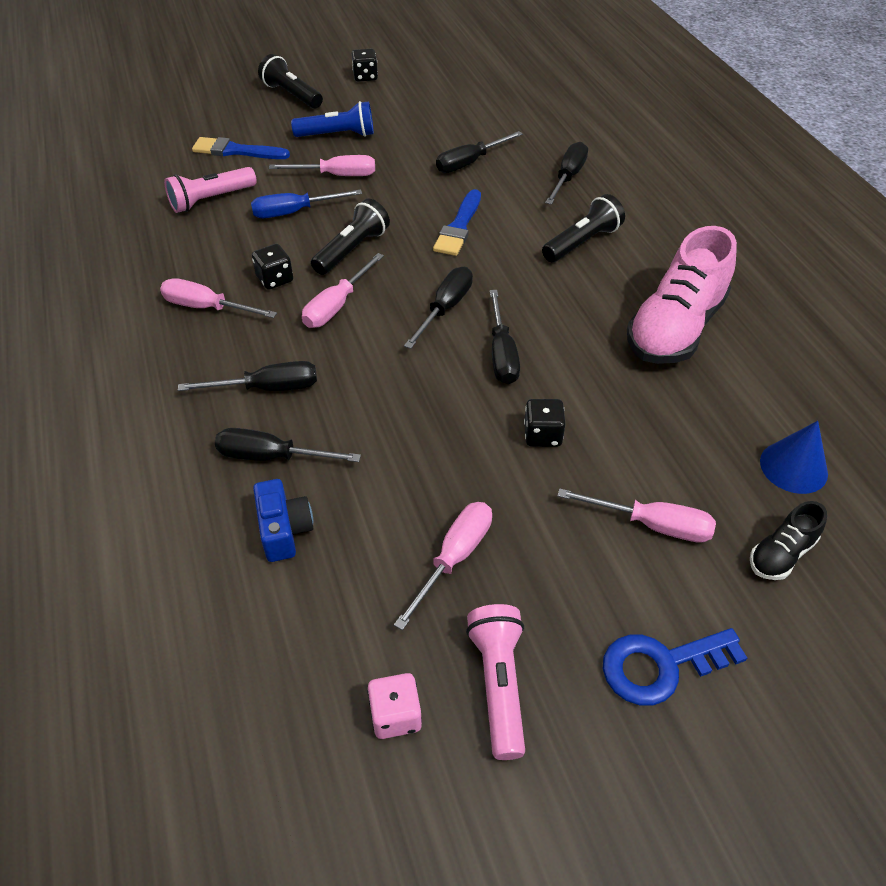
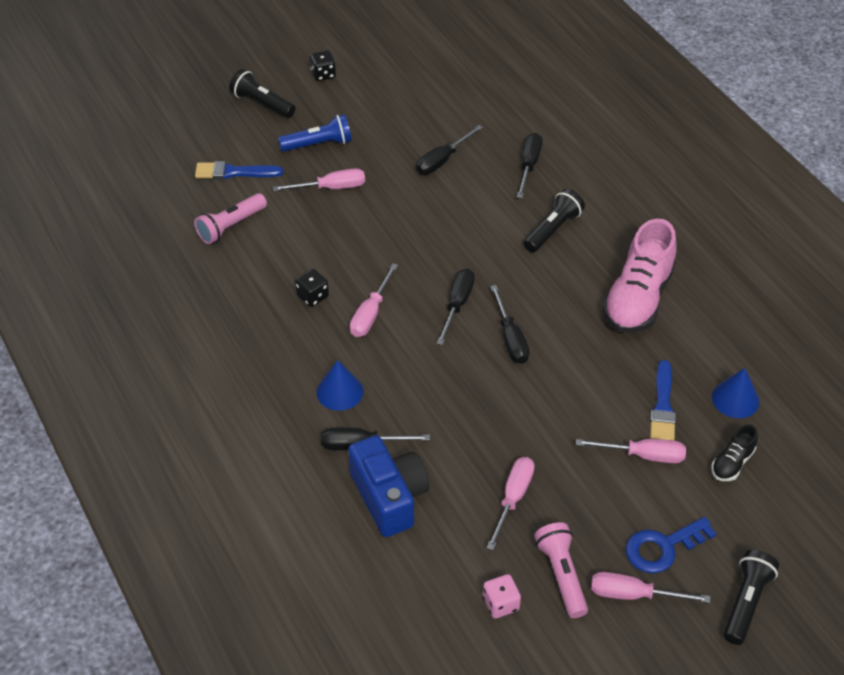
camera: 10 degrees left, 0 degrees up
(207, 308) = (267, 329): pink screwdriver -> pink screwdriver (633, 595)
(267, 388) = (339, 391): black screwdriver -> blue cone
(284, 530) = (389, 497): blue camera -> blue camera, size x1.71
(294, 212) = (307, 230): blue screwdriver -> none
(352, 250) = (367, 261): black flashlight -> black flashlight (746, 602)
(459, 227) = (449, 227): blue brush -> blue brush (663, 406)
(542, 435) = (555, 400): black dice -> none

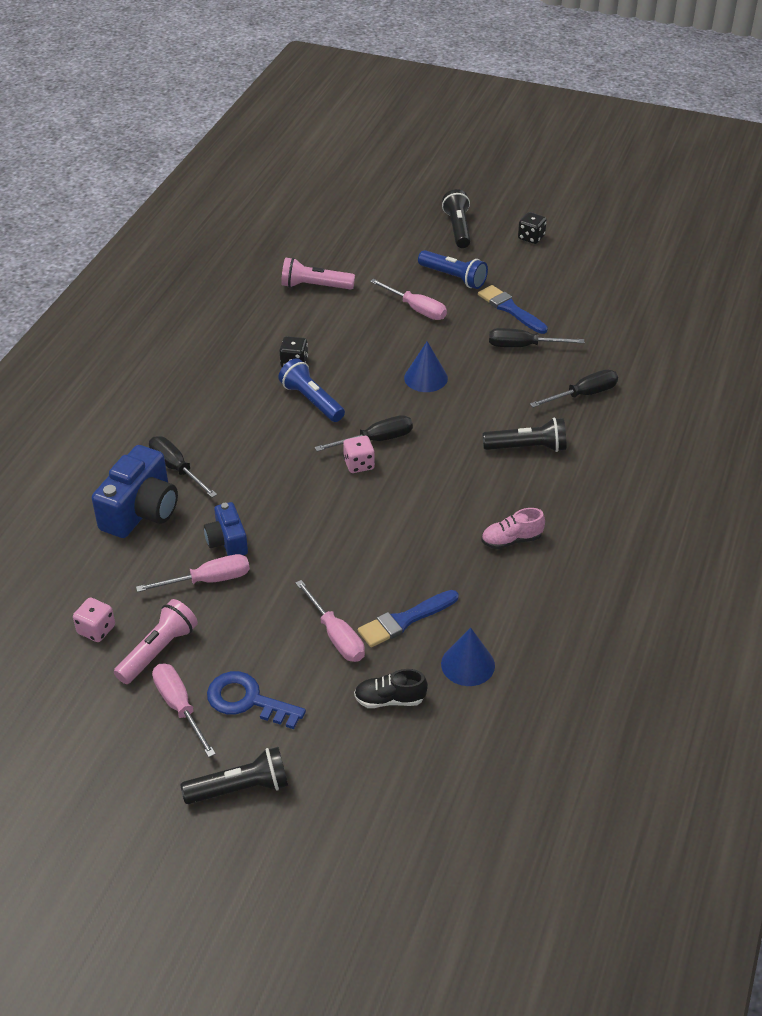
camera: 50 degrees right, 5 degrees down
(233, 172) = (370, 256): blue brush -> blue brush (510, 309)
(339, 391) = (216, 429): blue cone -> blue cone (425, 378)
(371, 313) = (312, 401): pink screwdriver -> blue flashlight
(474, 331) = (359, 464): none -> pink dice
(480, 461) = (227, 541): none -> blue camera
(510, 338) = (375, 488): black screwdriver -> none
(637, 299) = (511, 540): pink shoe -> pink shoe, size x0.48

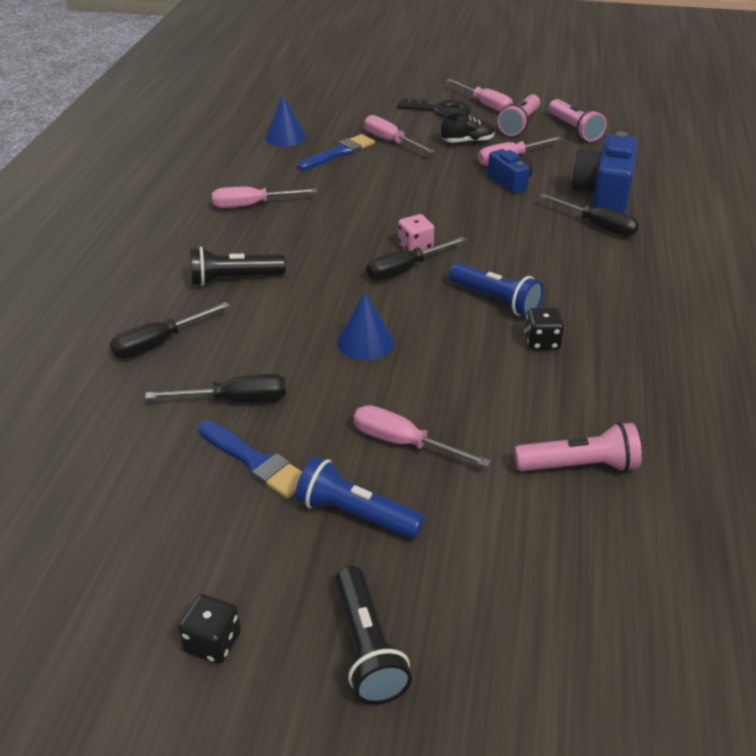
camera: 170 degrees right, 5 degrees down
(96, 630) = (574, 130): pink dice -> pink flashlight
(240, 788) = (424, 82): black flashlight -> none
(247, 700) = (440, 110): blue key -> black key
(389, 700) = (340, 118): black shoe -> black shoe (467, 142)
(511, 540) = (252, 205): pink shoe -> pink screwdriver

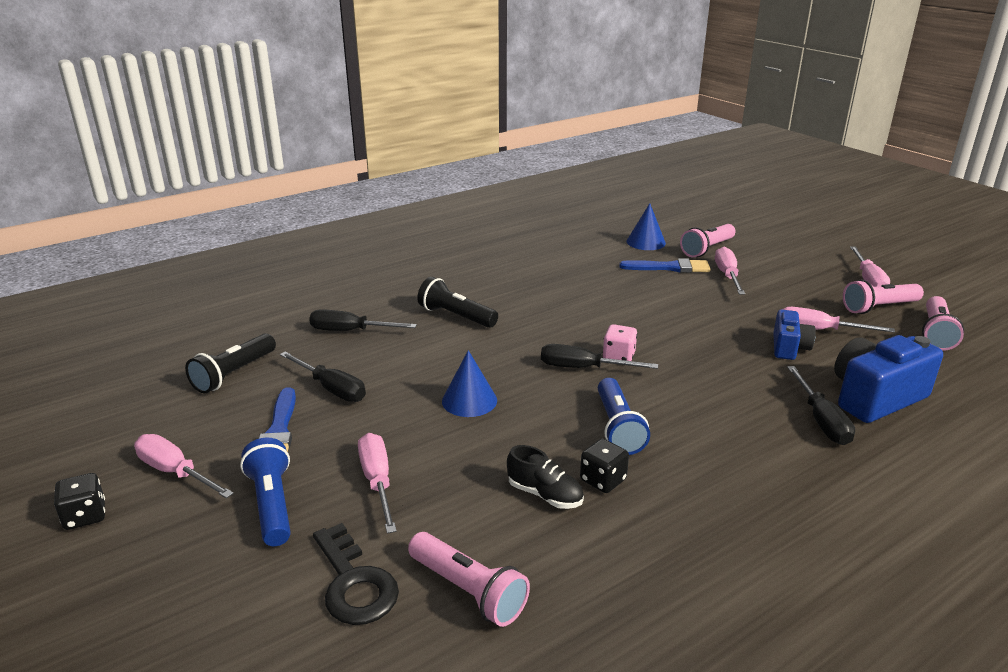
camera: 45 degrees right, 10 degrees down
(252, 205) = (546, 276): pink screwdriver -> pink screwdriver (175, 472)
(342, 124) = (707, 249): none -> pink flashlight
(367, 648) = (135, 590): black flashlight -> black flashlight (234, 374)
(440, 110) = (814, 269): black key -> black key (354, 583)
(467, 142) = (800, 301): black shoe -> black shoe (545, 495)

